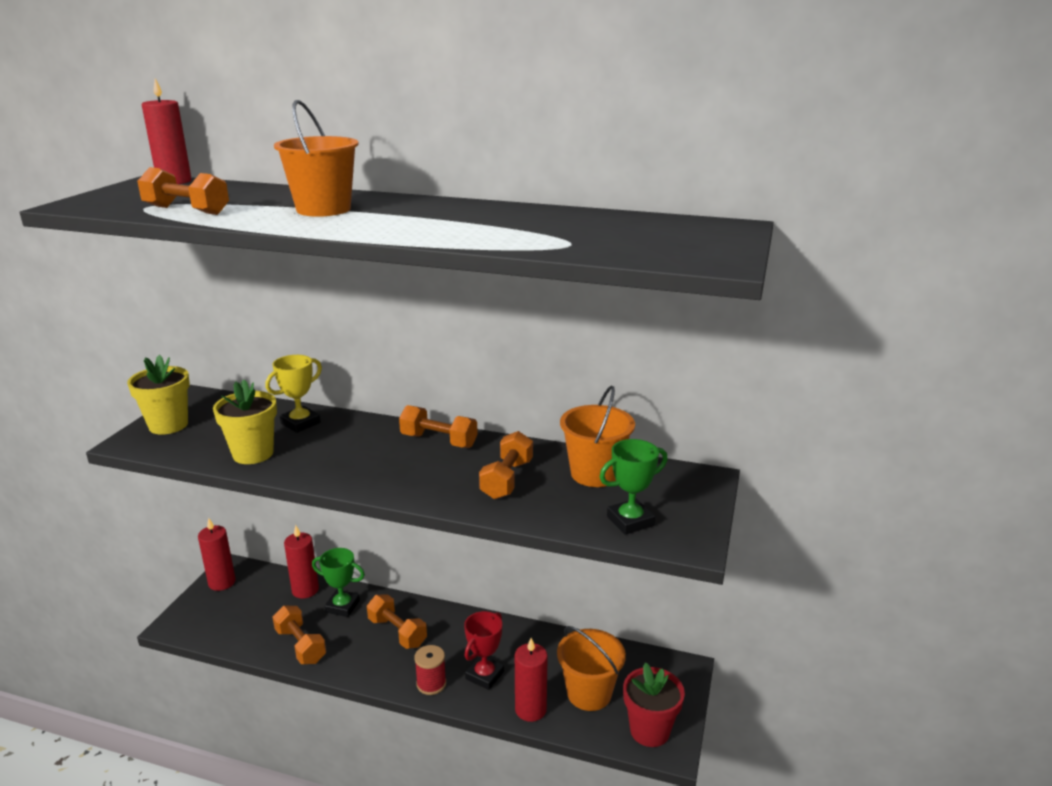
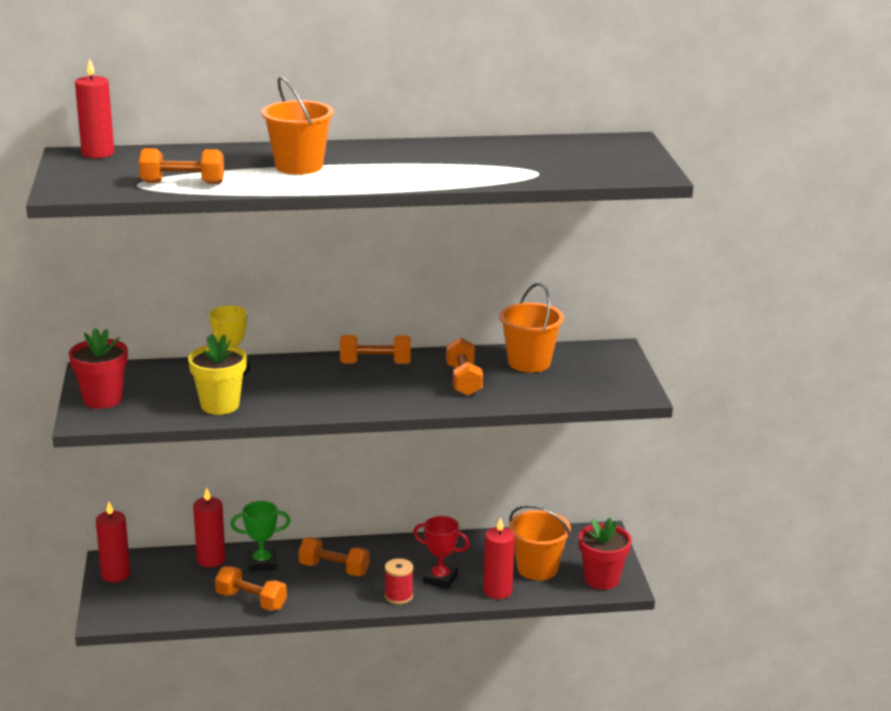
camera: 25 degrees left, 0 degrees up
(168, 425) = (102, 399): yellow flower pot -> red flower pot
(484, 675) = (440, 579): red trophy -> red trophy turned 75 degrees counterclockwise
(630, 521) = (584, 389): green trophy -> none

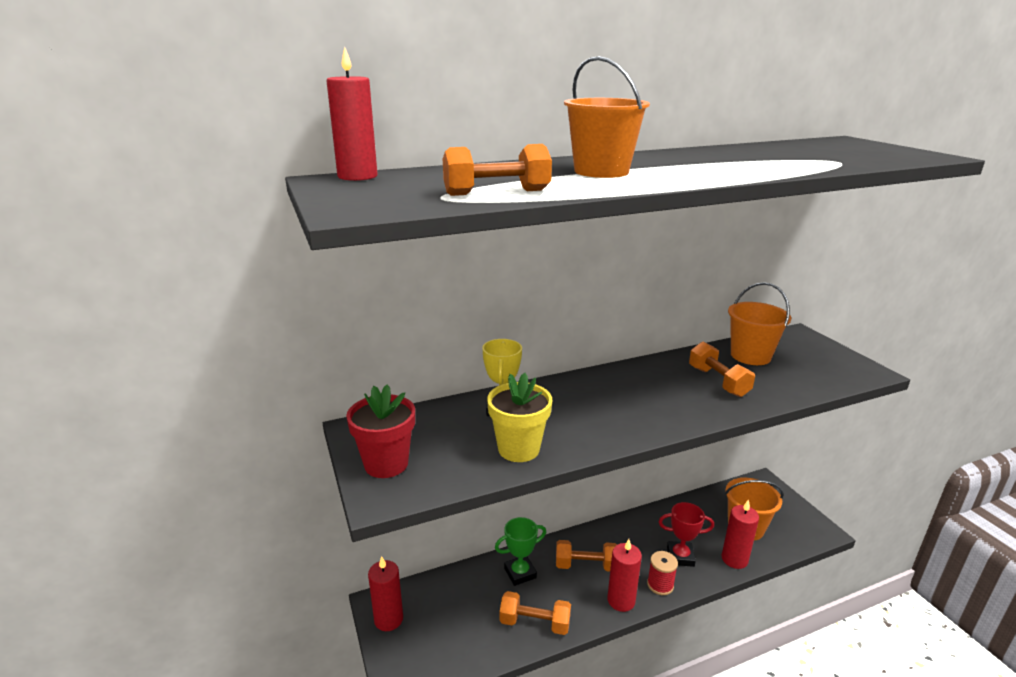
camera: 15 degrees left, 0 degrees up
(211, 560) = (472, 579): red candle -> red candle (621, 600)
(375, 363) = (626, 376): orange dumbbell -> none
(602, 579) = (801, 528): red flower pot -> none

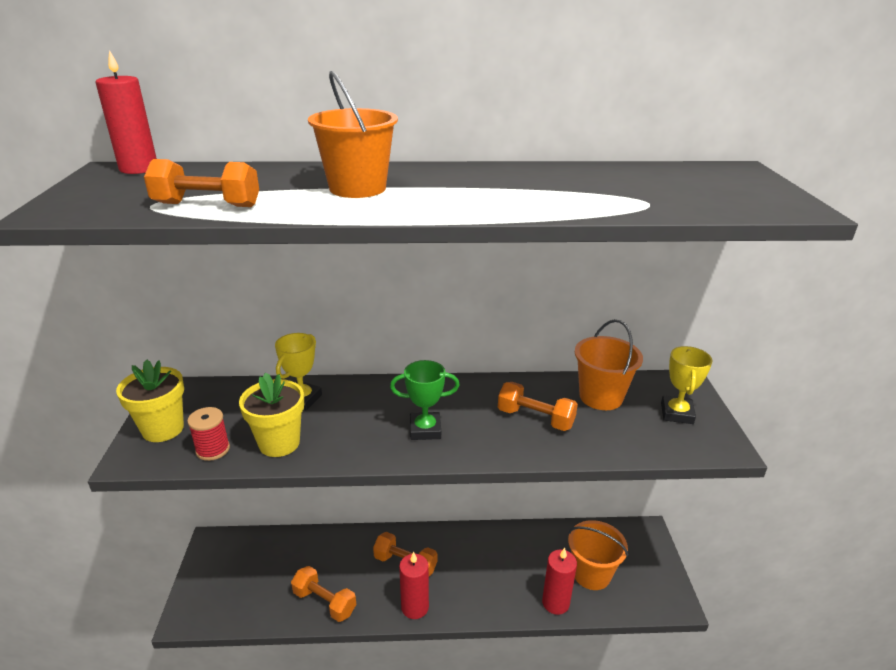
camera: 20 degrees right, 5 degrees up
(386, 464) = (163, 429): red flower pot -> yellow flower pot
(388, 619) = (211, 558): red candle -> none
(520, 573) = (342, 552): green trophy -> green trophy (425, 429)
(660, 585) = (462, 604): red spool -> red spool (213, 449)
(680, 556) = (501, 582): red trophy -> none
(718, 381) = (535, 418): orange dumbbell -> orange dumbbell turned 60 degrees counterclockwise
(815, 356) = (676, 413): none -> yellow trophy

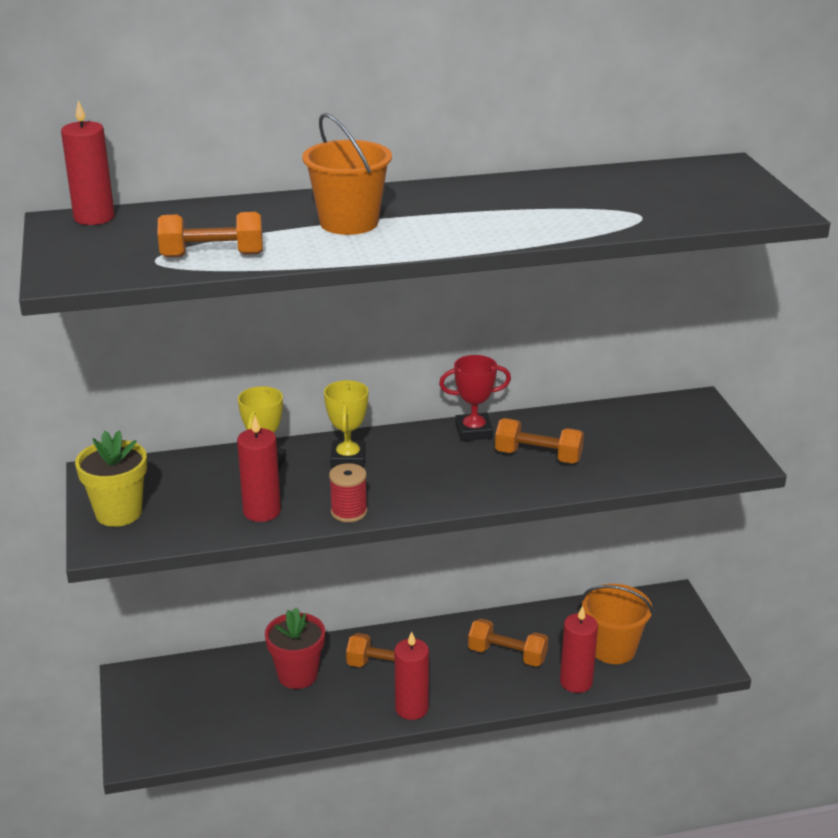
camera: 10 degrees left, 0 degrees up
(213, 449) = (190, 526): red spool -> red spool (349, 512)
(279, 443) = (262, 511): yellow flower pot -> red candle
(324, 602) = (301, 718): orange dumbbell -> orange dumbbell (507, 655)
(335, 559) = (297, 675): none -> red flower pot
(425, 429) = (419, 480): green trophy -> none
(485, 388) = (473, 431): none -> red trophy
(601, 397) = (605, 427): orange bucket -> none
(676, 413) = (690, 434): yellow trophy -> yellow trophy (348, 459)

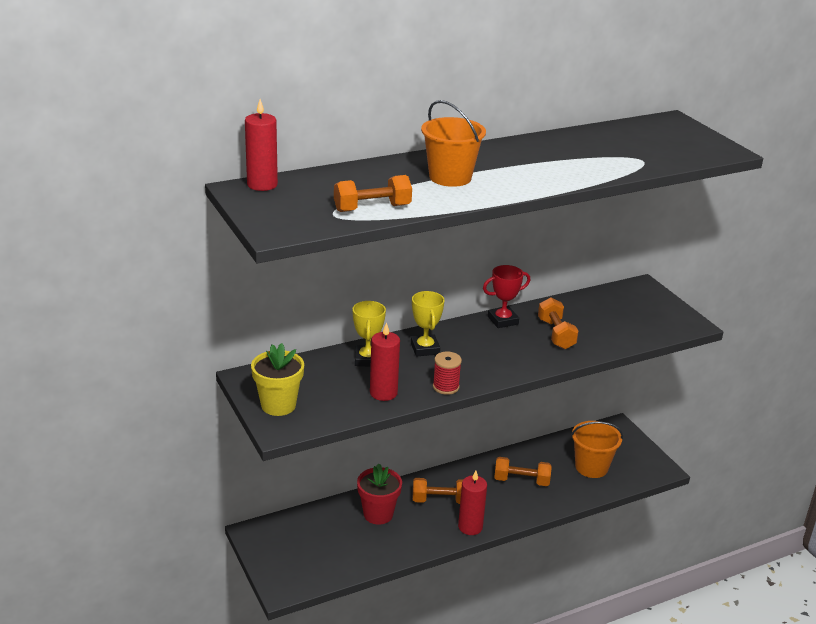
camera: 15 degrees left, 0 degrees up
(538, 456) = (556, 334): orange dumbbell -> orange dumbbell turned 75 degrees clockwise
(576, 682) = (576, 493): red candle -> none

